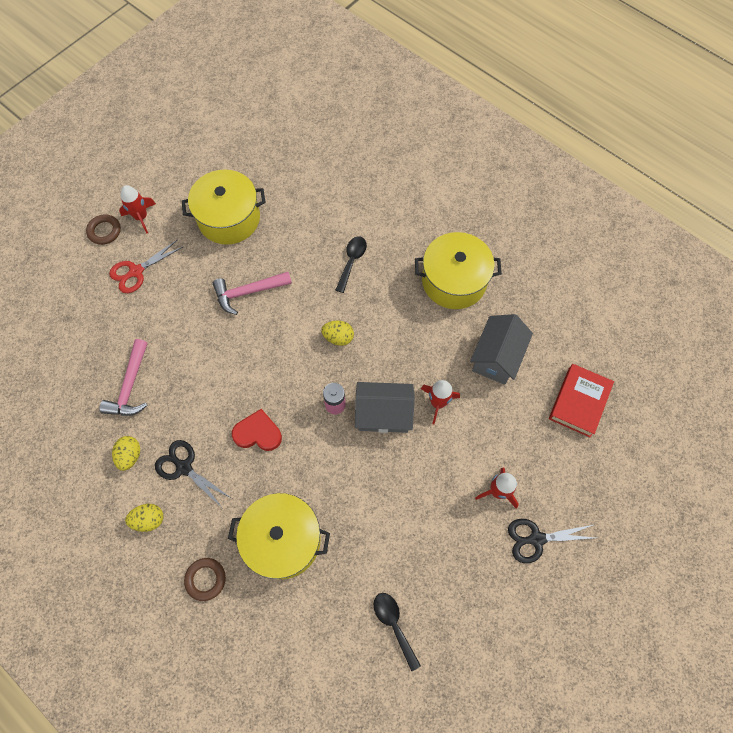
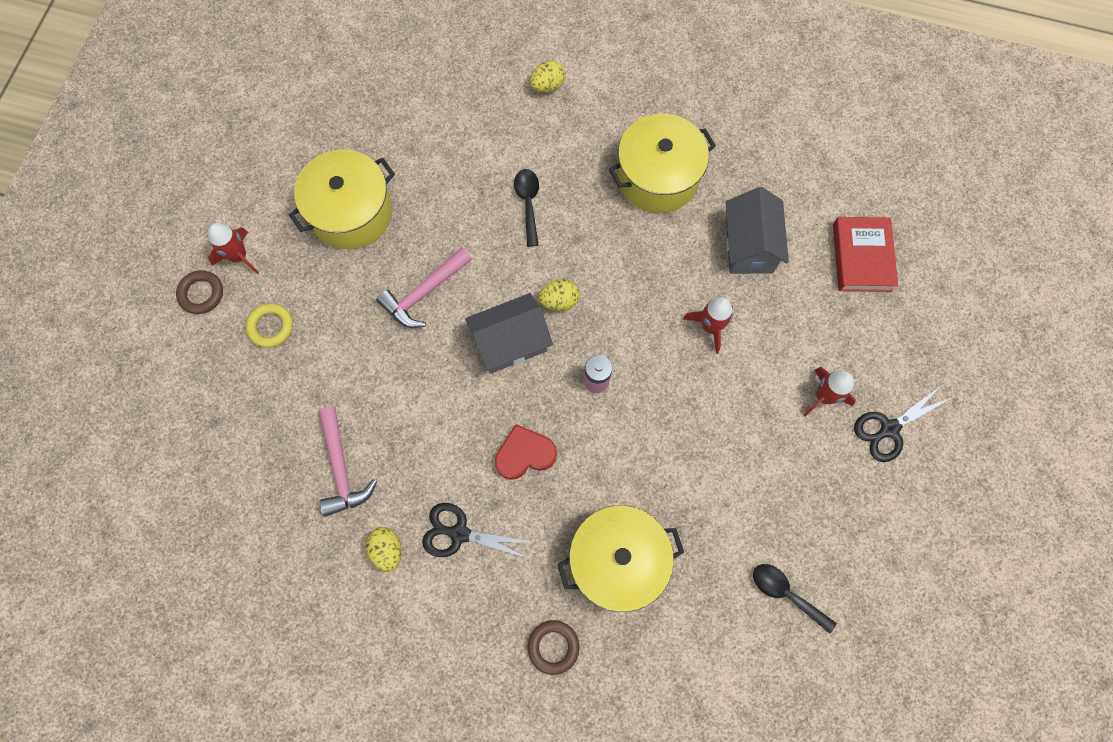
camera: 25 degrees left, 5 degrees up
(136, 271) = (271, 327): red scissors -> yellow ring
(149, 520) = (450, 612): yellow egg -> yellow egg (547, 86)
(383, 414) = (656, 367): grey house -> grey house (510, 342)

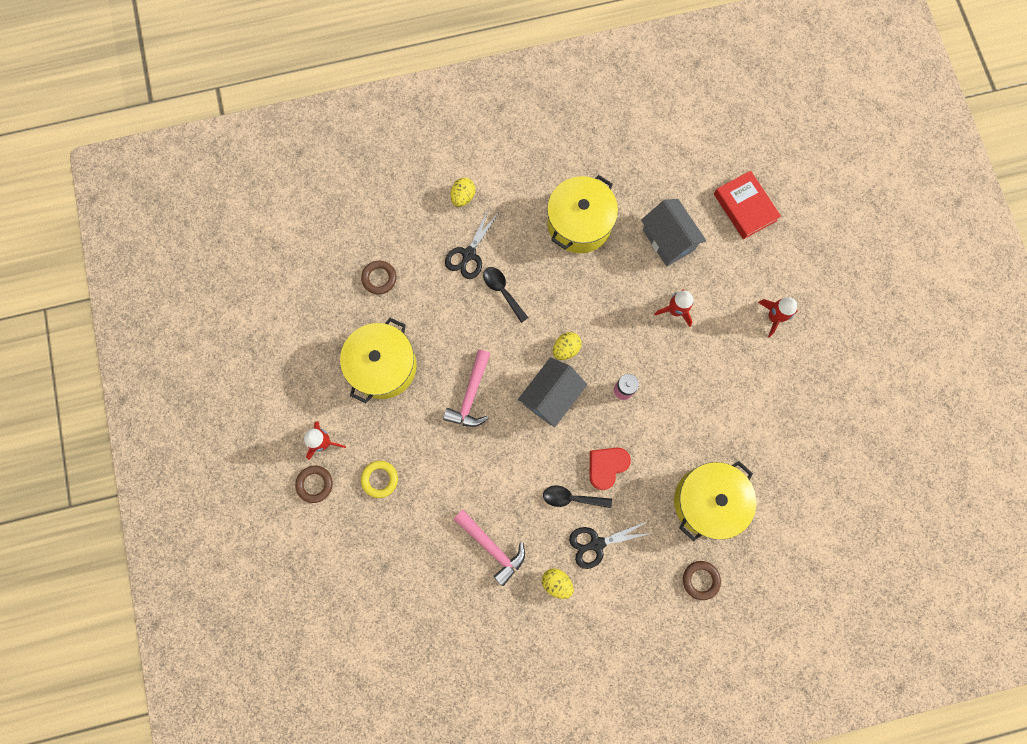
camera: 30 degrees left, 5 degrees up
(406, 122) = (379, 278): none -> brown ring
(786, 594) = (822, 460): black spoon -> black spoon (571, 498)
(889, 429) = (826, 315): black scissors -> black scissors (469, 254)

